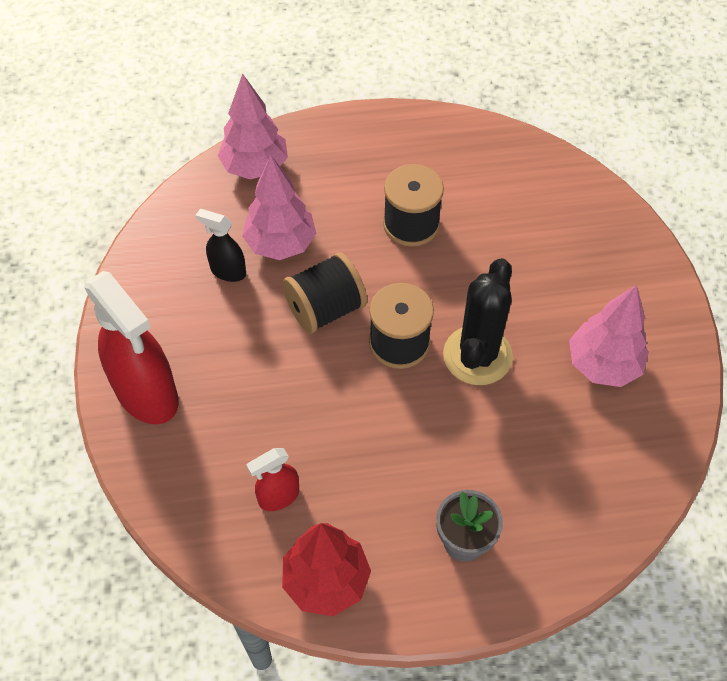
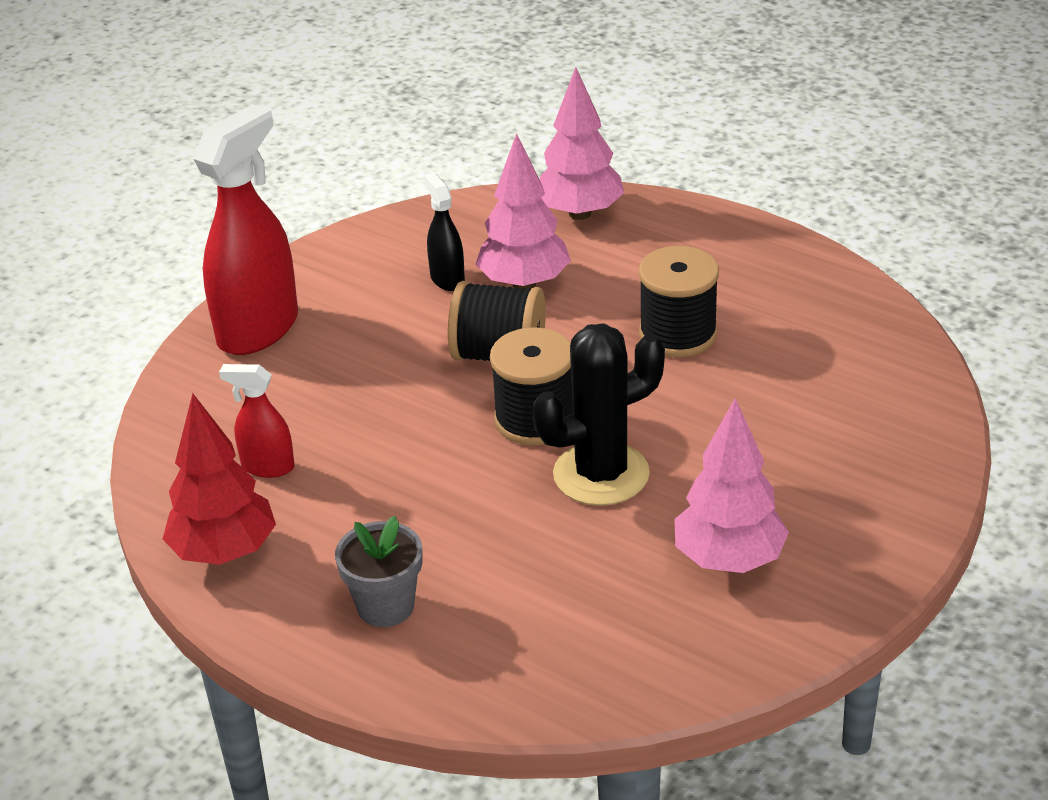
camera: 45 degrees right, 20 degrees down
(147, 394) = (258, 329): red spray bottle -> red spray bottle turned 150 degrees counterclockwise

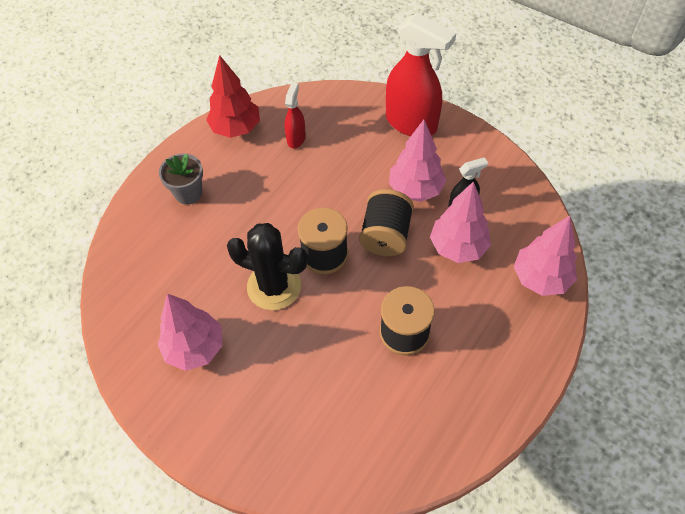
camera: 90 degrees right, 20 degrees up
(406, 324) = (415, 189): none -> pink tree
(601, 474) = (274, 286): black cactus -> black cactus turned 45 degrees counterclockwise

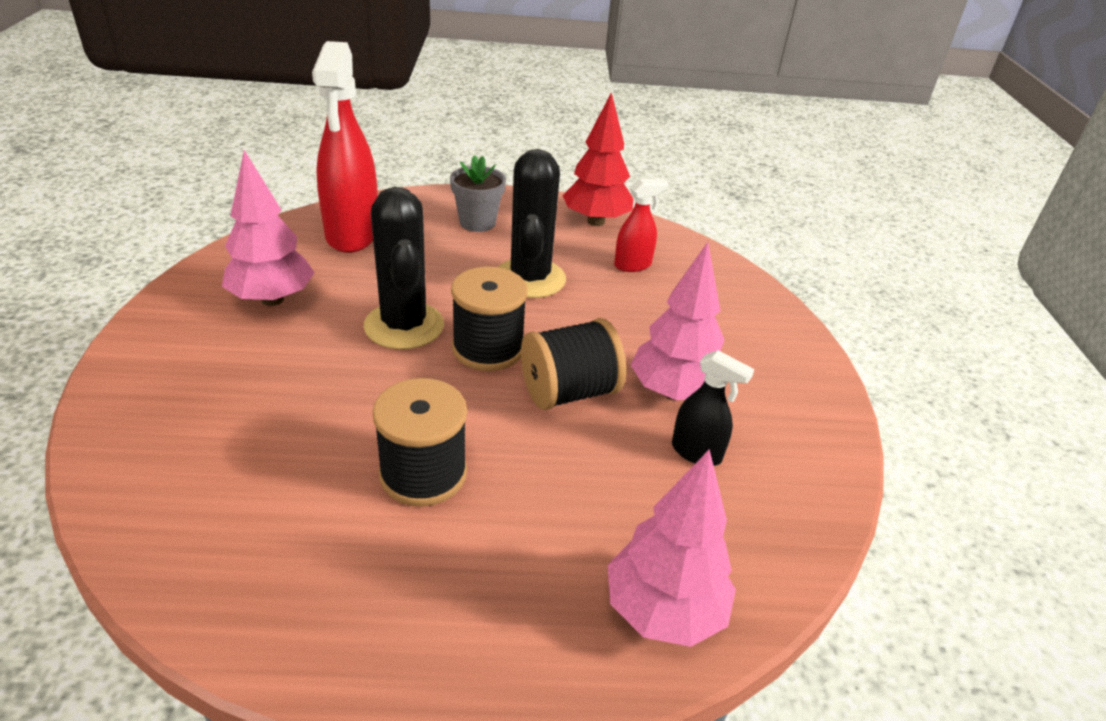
camera: 50 degrees right, 20 degrees down
(272, 198) = (530, 278): none -> black cactus
(411, 123) = (773, 348): red spray bottle -> red spray bottle (352, 234)
(458, 247) = (622, 476): pink tree -> none

